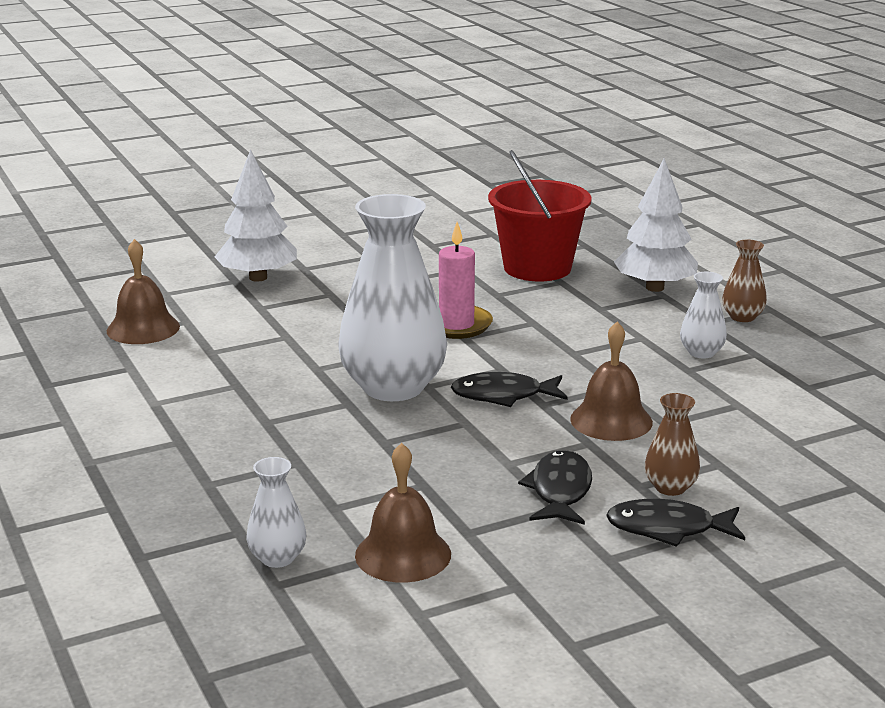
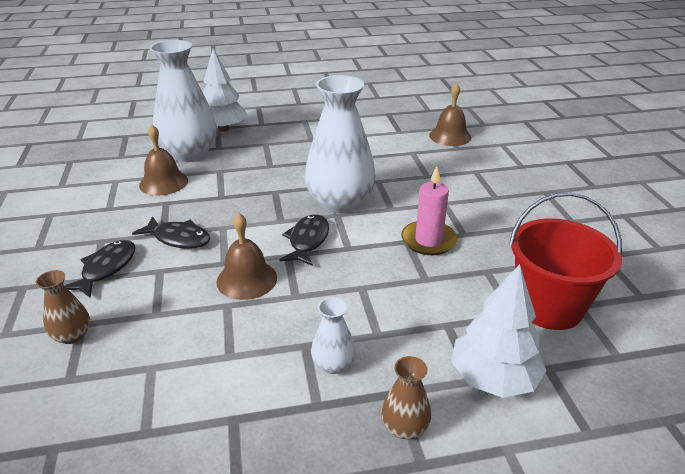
camera: 105 degrees right, 10 degrees up
(258, 278) = (526, 174): white tree -> white tree (223, 129)
(277, 558) = (189, 154): white vase -> white vase, size x2.23
(670, 487) = (146, 282): brown vase -> brown vase (72, 335)

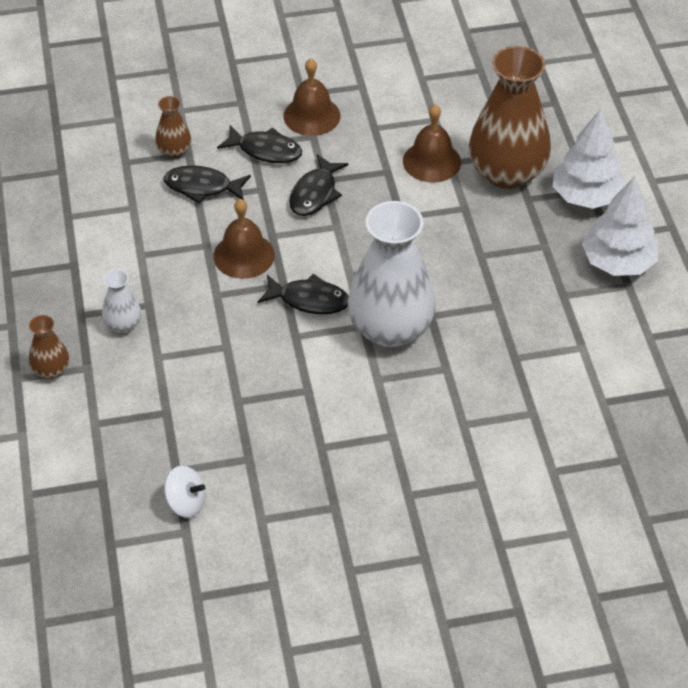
camera: 90 degrees right, 15 degrees up
(141, 311) = (202, 187): none -> black fish
(189, 154) = (507, 172): white vase -> brown vase
(428, 240) = (308, 410): pink candle -> none
(450, 136) = (593, 466): brown bell -> brown bell (312, 115)
(493, 378) = (95, 437): white tree -> white tree (618, 263)
(548, 306) = (186, 503): red bucket -> white spinning top

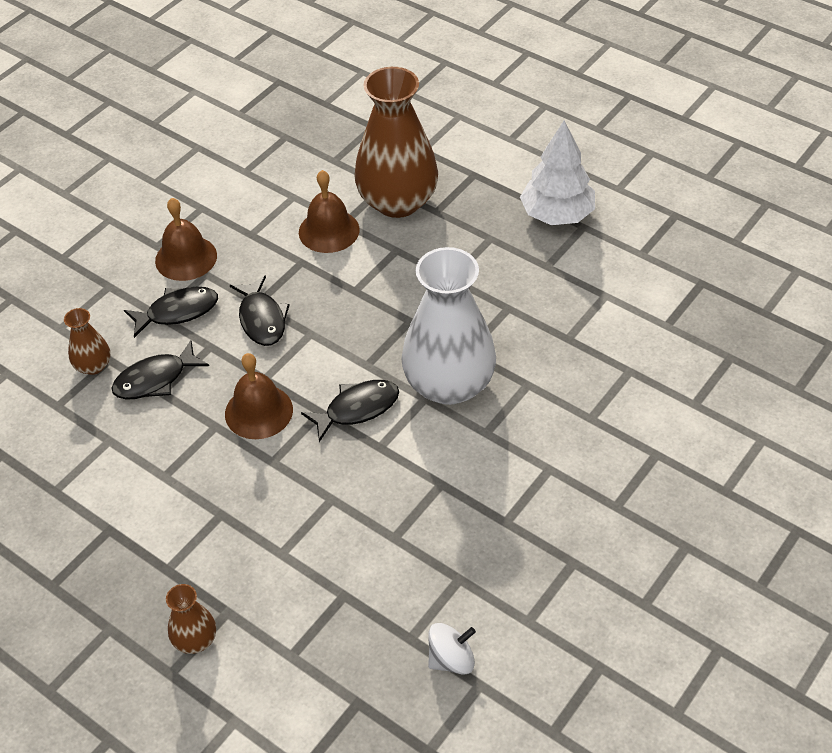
camera: 40 degrees left, 0 degrees up
(123, 324) = (217, 548): white vase -> none
(586, 196) = (477, 181): white tree -> none

